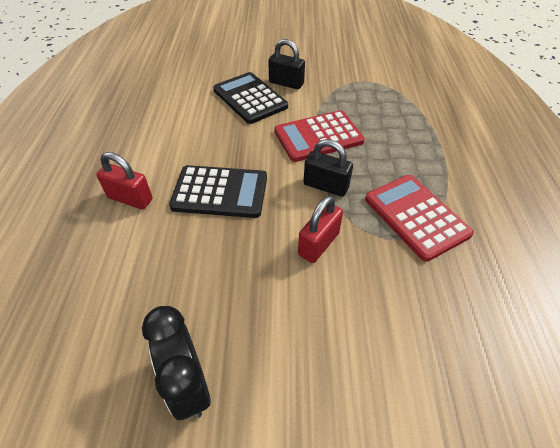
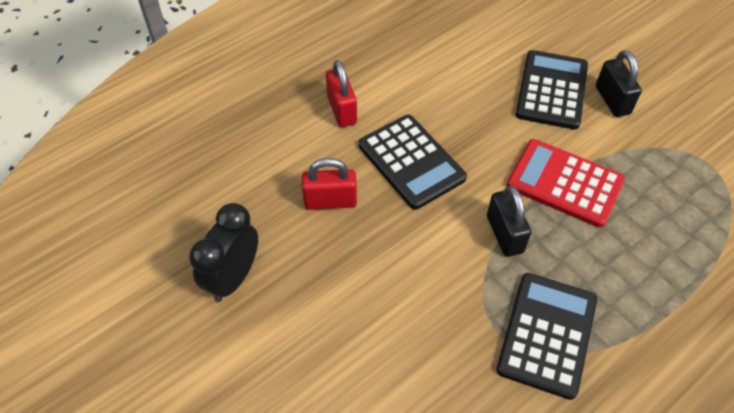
camera: 50 degrees right, 5 degrees up
(318, 244) = (430, 274): red padlock -> red padlock (330, 201)
(416, 216) = (547, 334): red calculator -> black calculator

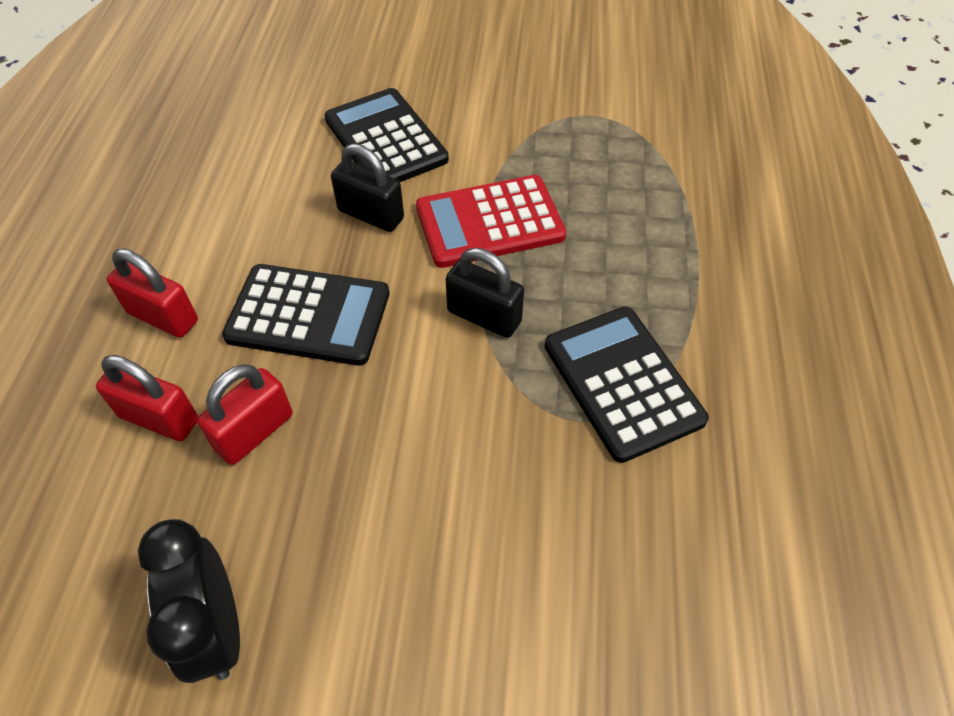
camera: 45 degrees left, 0 degrees up
(295, 160) = (159, 418): none -> red padlock
(612, 100) = (453, 112): black padlock -> black padlock (371, 215)

